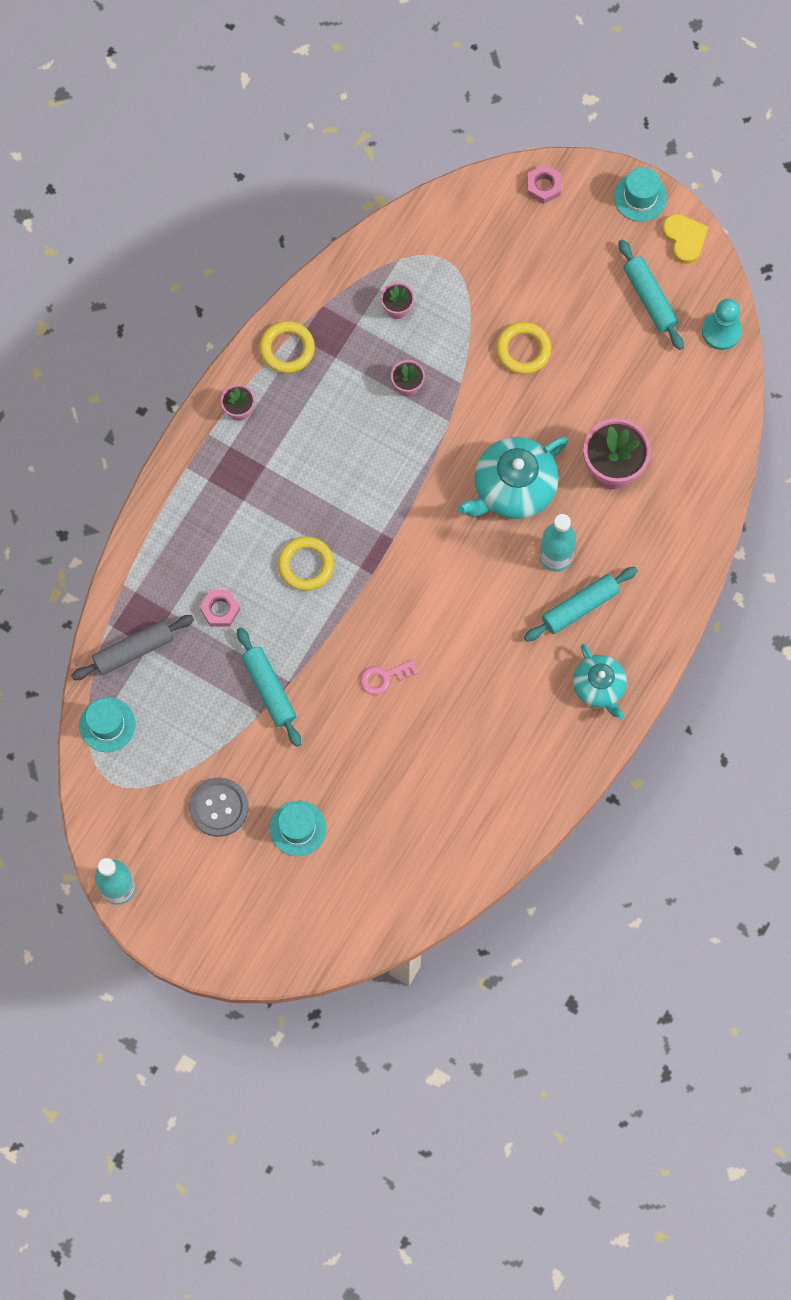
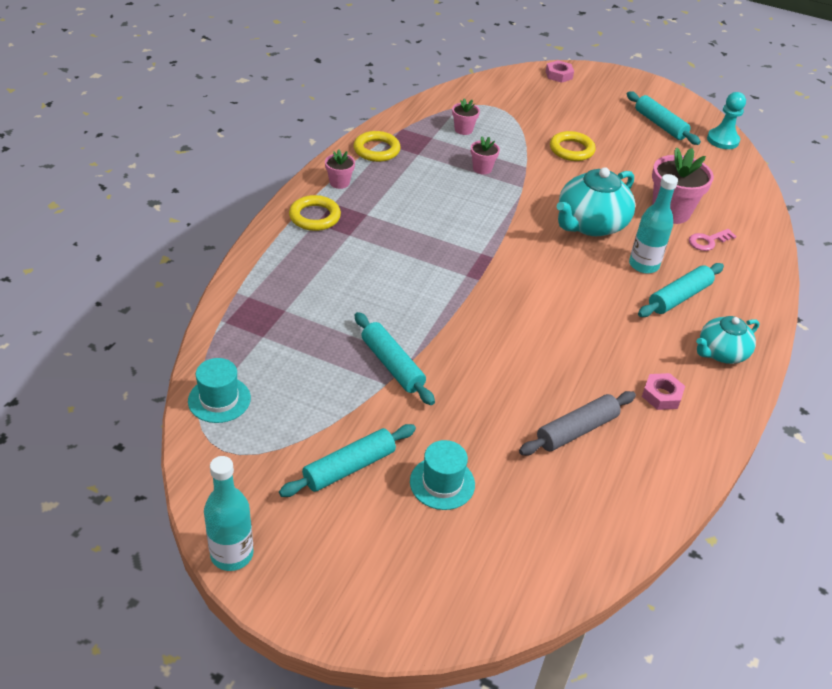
camera: 10 degrees left, 30 degrees down
(133, 650) = (247, 339): grey rolling pin -> grey rolling pin (576, 430)
(219, 807) = (349, 467): grey button -> turquoise rolling pin
(220, 610) = (335, 307): pink nut -> pink nut (661, 395)
(306, 565) = (414, 275): yellow ring -> yellow ring (314, 217)
(384, 677) = (508, 352): pink key -> pink key (708, 241)
(599, 687) = (721, 353): turquoise teapot -> turquoise teapot turned 90 degrees clockwise
(640, 197) = (631, 80): turquoise hat -> none
(684, 239) = (673, 98): yellow heart -> none

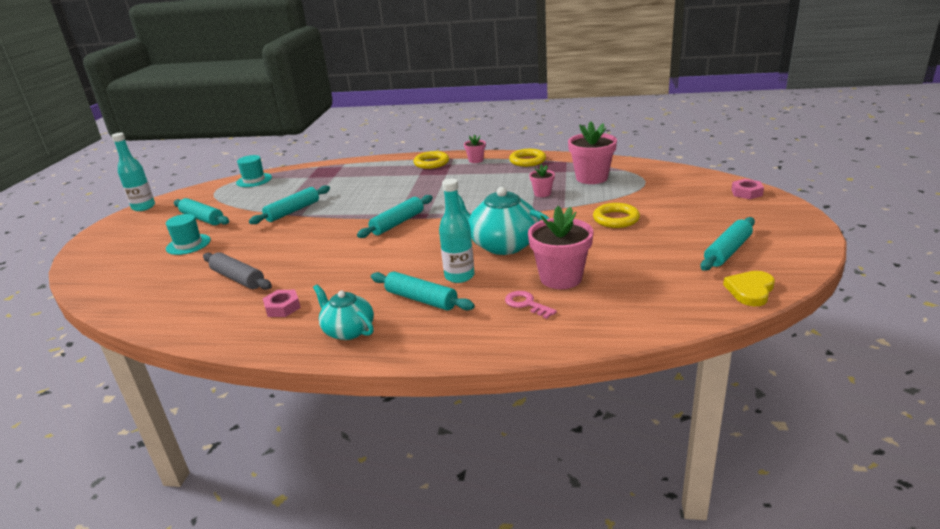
camera: 80 degrees right, 15 degrees down
(463, 130) = (591, 178): pink flower pot -> pink flower pot, size x1.94
(494, 280) = (397, 223): none -> turquoise rolling pin
(722, 140) = (750, 290): turquoise pawn -> yellow heart

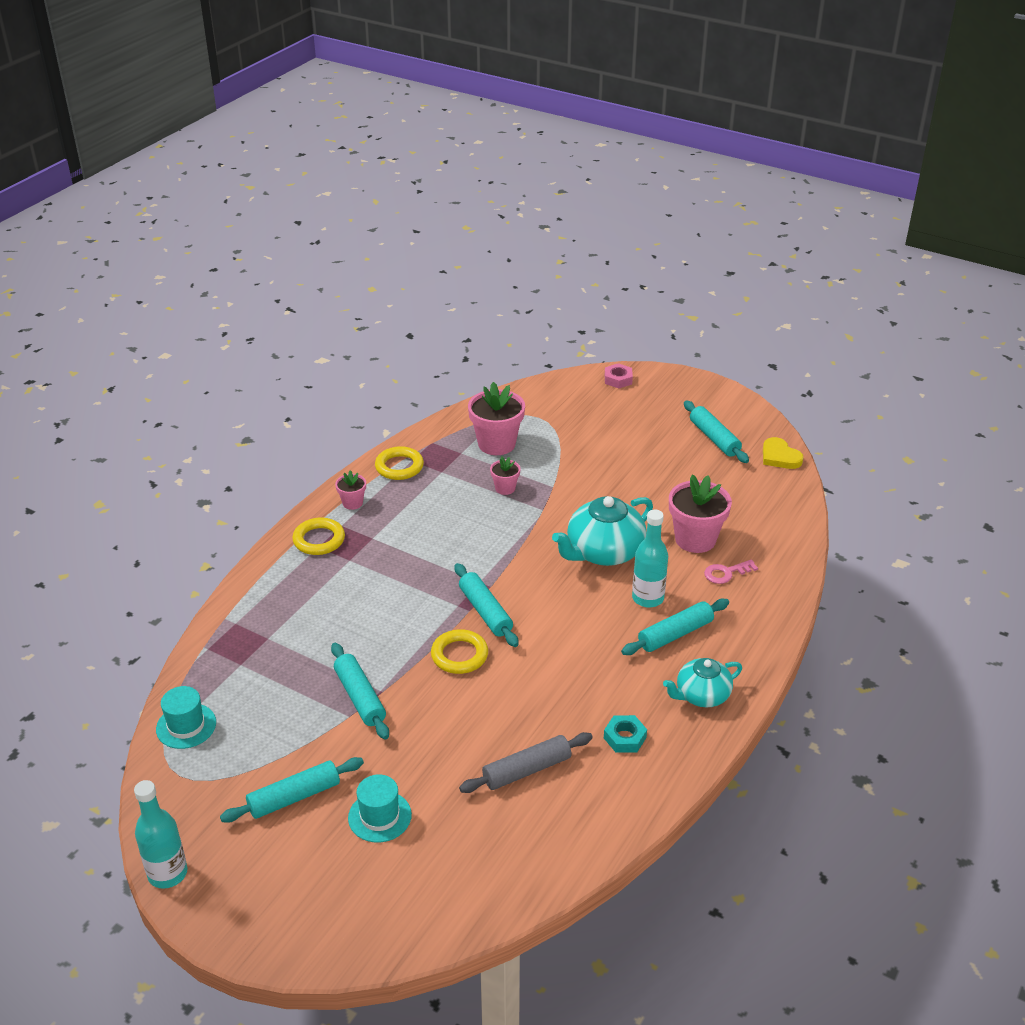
camera: 70 degrees left, 10 degrees up
(282, 307) = (624, 738): pink nut -> turquoise nut
(616, 219) = (607, 467): yellow ring -> yellow ring (459, 655)

